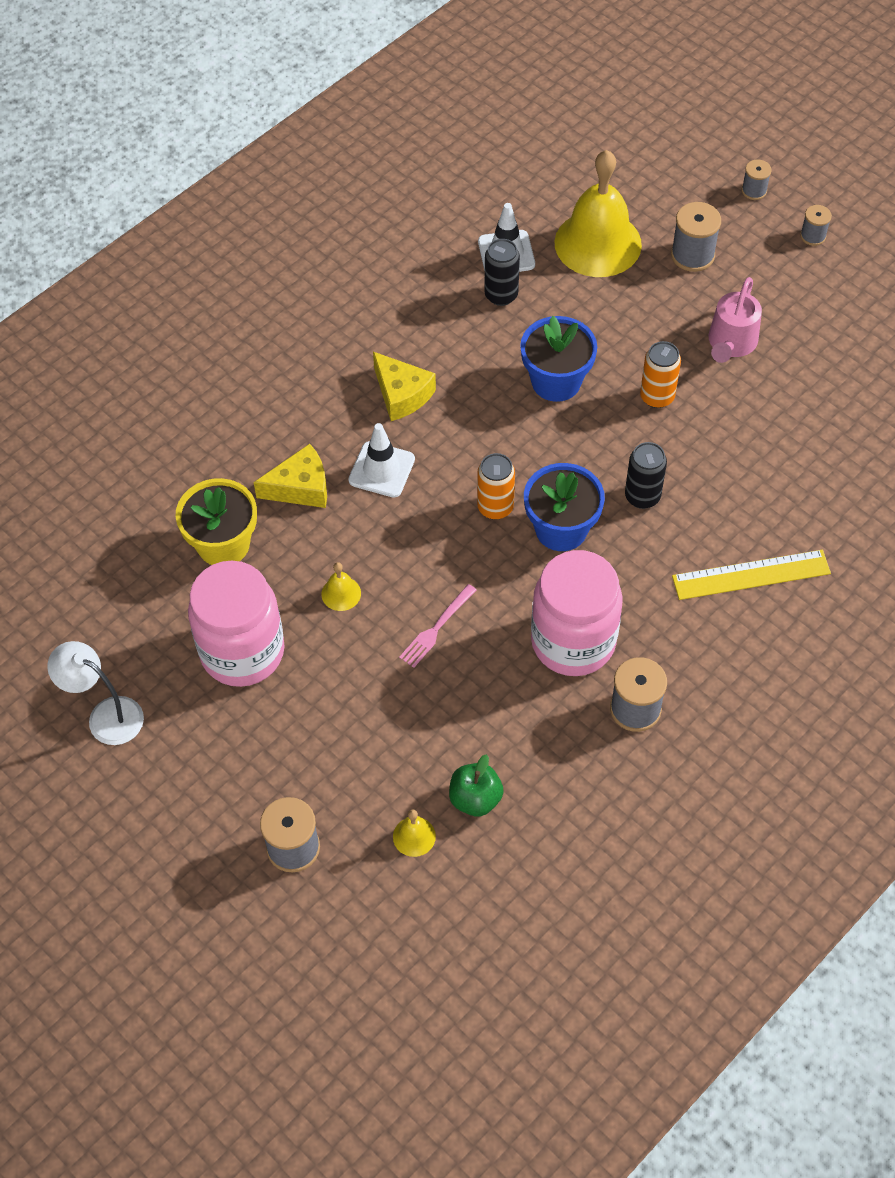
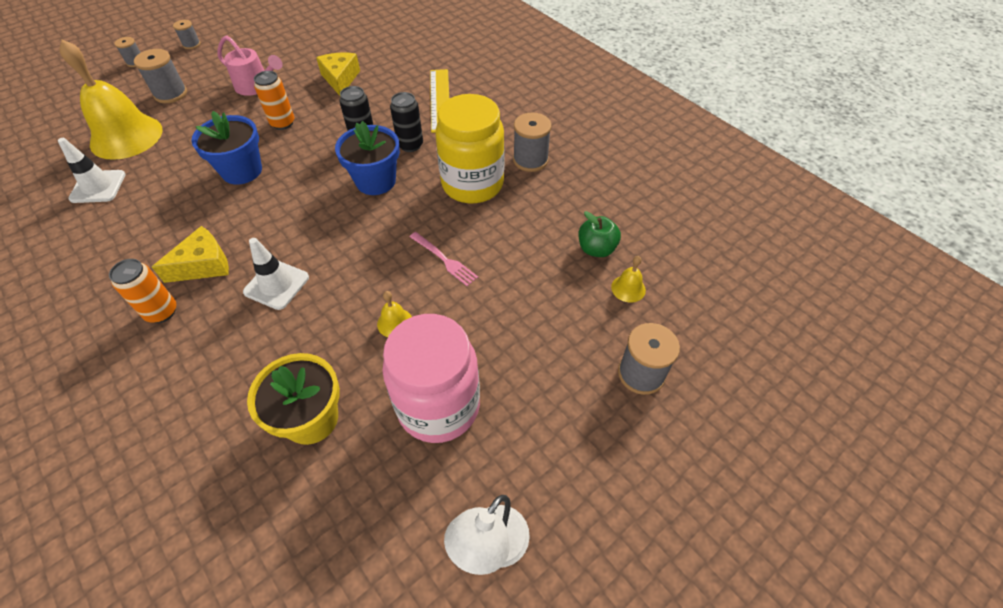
camera: 85 degrees left, 5 degrees down
(300, 487) = (270, 347): yellow cheese -> yellow cheese (340, 79)
(495, 507) = (343, 215): orange can -> orange can (161, 312)
(501, 295) = (139, 193): black can -> black can (410, 145)
(573, 642) = (472, 184): pink jar -> yellow jar

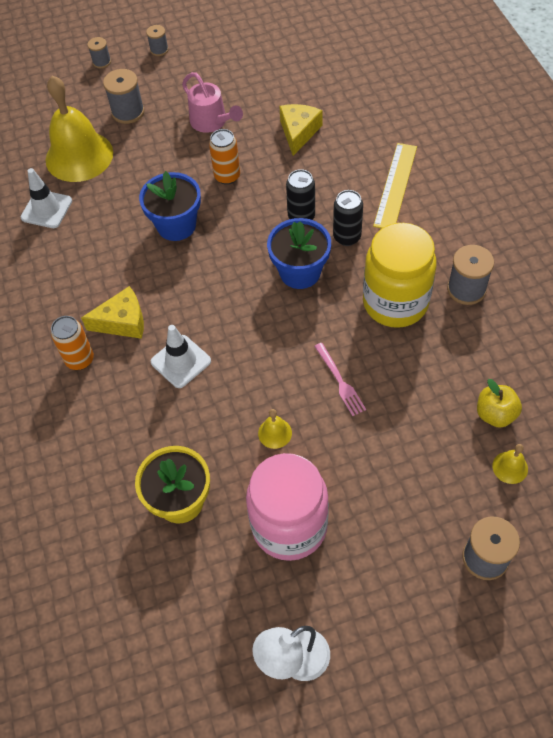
camera: 25 degrees right, 5 degrees up
(596, 249) = (495, 414): green apple -> yellow apple

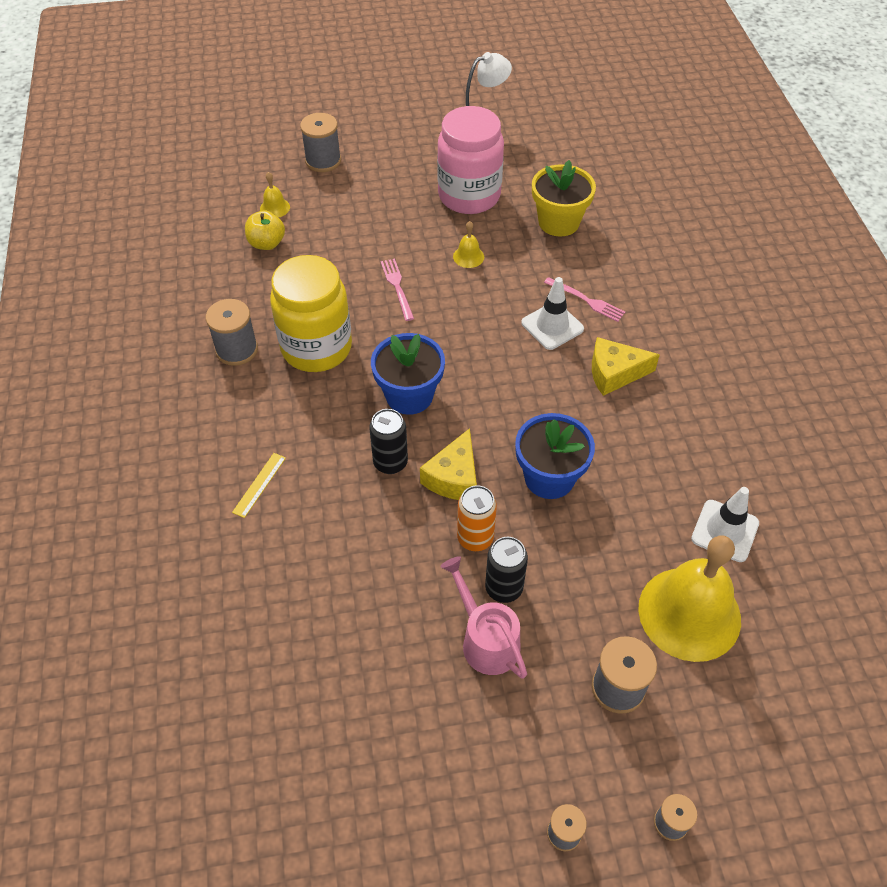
camera: 175 degrees left, 5 degrees down
(80, 359) = (659, 343): orange can -> none
(147, 397) = (587, 301): none -> pink fork
(298, 132) = (360, 594): yellow cheese -> yellow cheese (454, 477)
(347, 237) = (343, 427): black can -> black can (503, 588)
(396, 186) = (259, 484): yellow ruler -> yellow ruler, size x0.53

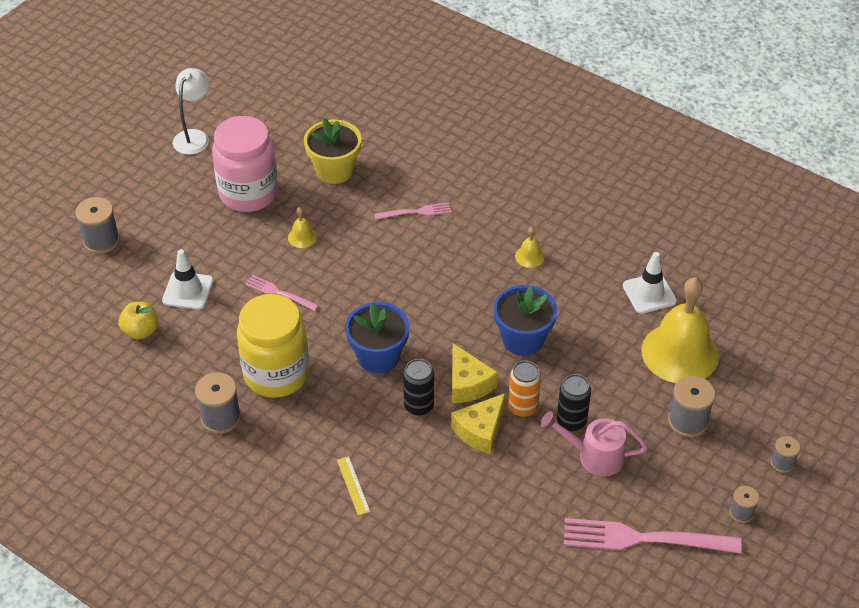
camera: 45 degrees left, 5 degrees down
(275, 208) = (111, 301): yellow bell -> yellow bell (529, 256)
(434, 761) = (642, 539): none -> pink fork
(552, 326) = (414, 244): white traffic cone -> white traffic cone (188, 291)
(614, 373) = (487, 247): yellow cheese -> yellow cheese (480, 430)

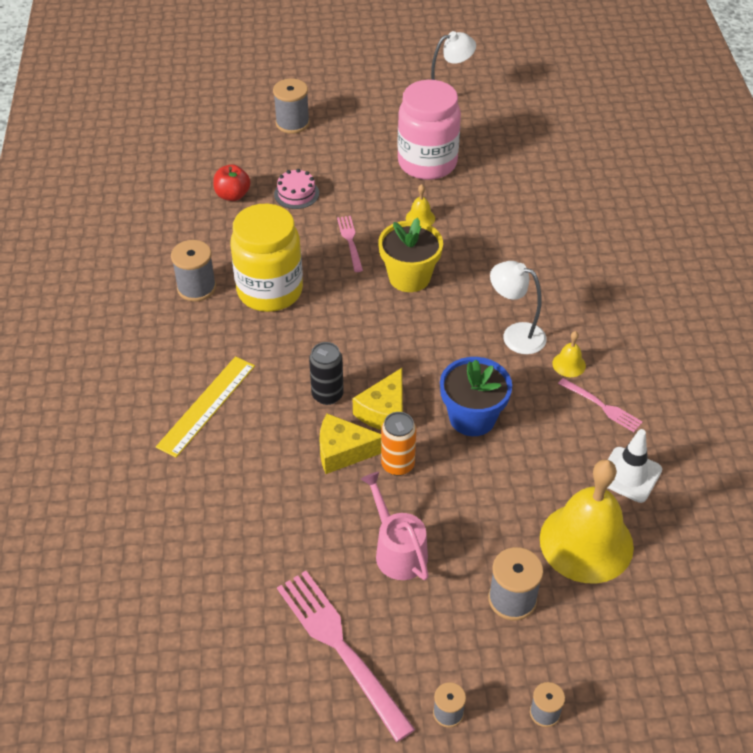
camera: 50 degrees right, 0 degrees up
(141, 331) = (232, 195): yellow apple -> red apple
(188, 291) = (296, 194): white traffic cone -> pink cake
(334, 170) = (510, 192): yellow flower pot -> yellow flower pot (409, 277)
(353, 485) = (206, 405): yellow ruler -> yellow ruler, size x1.88
(378, 357) = (351, 338): blue flower pot -> none
(416, 212) = (528, 264): pink fork -> pink fork (603, 406)
(474, 265) = (515, 335): none -> white lamp
(571, 421) = (419, 509): black can -> none

